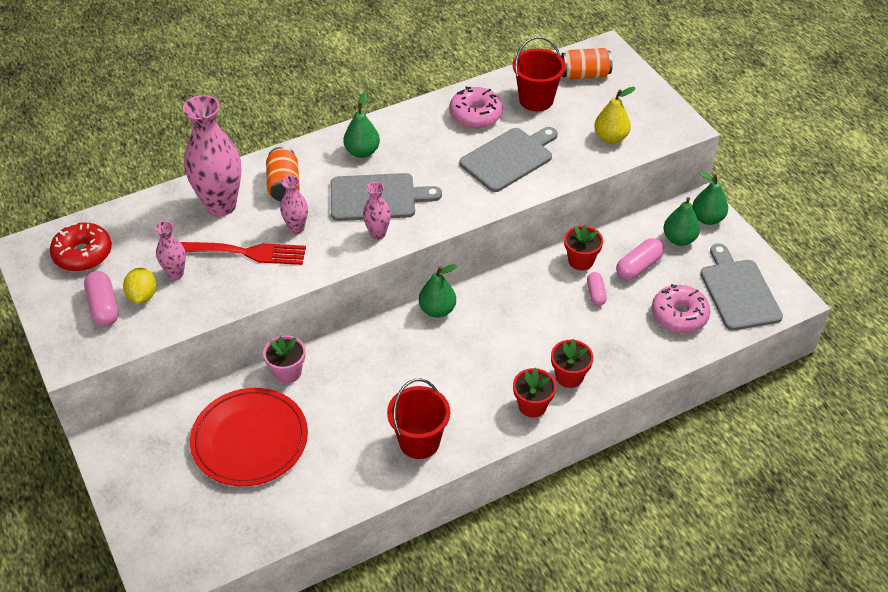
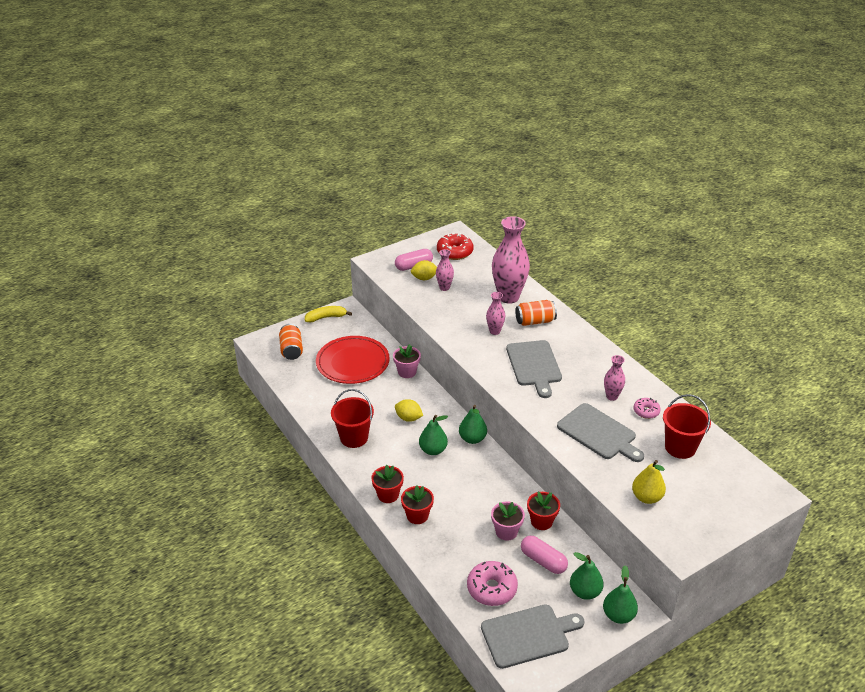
camera: 85 degrees right, 10 degrees down
(120, 475) = (326, 317): none -> yellow banana
(247, 252) = (467, 313): red fork -> none
(362, 152) = (581, 354): green pear -> green pear (433, 450)
(378, 234) = (497, 369): pink vase -> pink vase (612, 396)
(388, 375) = (408, 418): none -> yellow lemon
(475, 115) = (646, 411): pink donut -> pink donut, size x0.59
(585, 75) = (729, 479): orange can -> orange can (291, 350)
(596, 293) = (506, 532): pink capsule -> pink flower pot

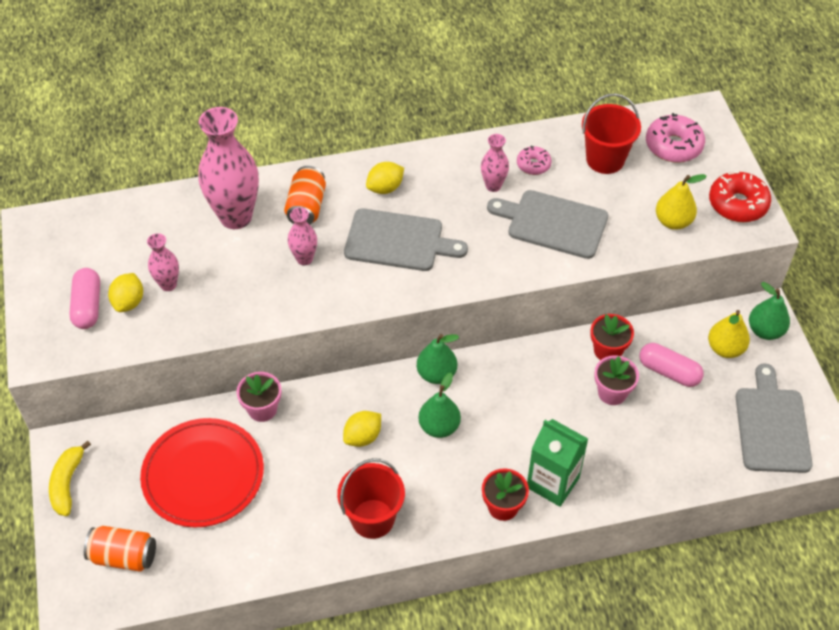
camera: 70 degrees left, 15 degrees up
(417, 516) = (552, 482): red flower pot -> green carton
(454, 252) = (84, 243): red donut -> red donut (737, 204)
(491, 588) = (696, 439): pink donut -> pink donut (673, 146)
(543, 561) = (669, 371): pink capsule -> pink capsule turned 60 degrees clockwise
(574, 349) = (385, 188): none -> yellow lemon
(585, 592) = (725, 348): green pear -> yellow pear
(599, 433) = (553, 223): grey cutting board -> grey cutting board turned 135 degrees counterclockwise

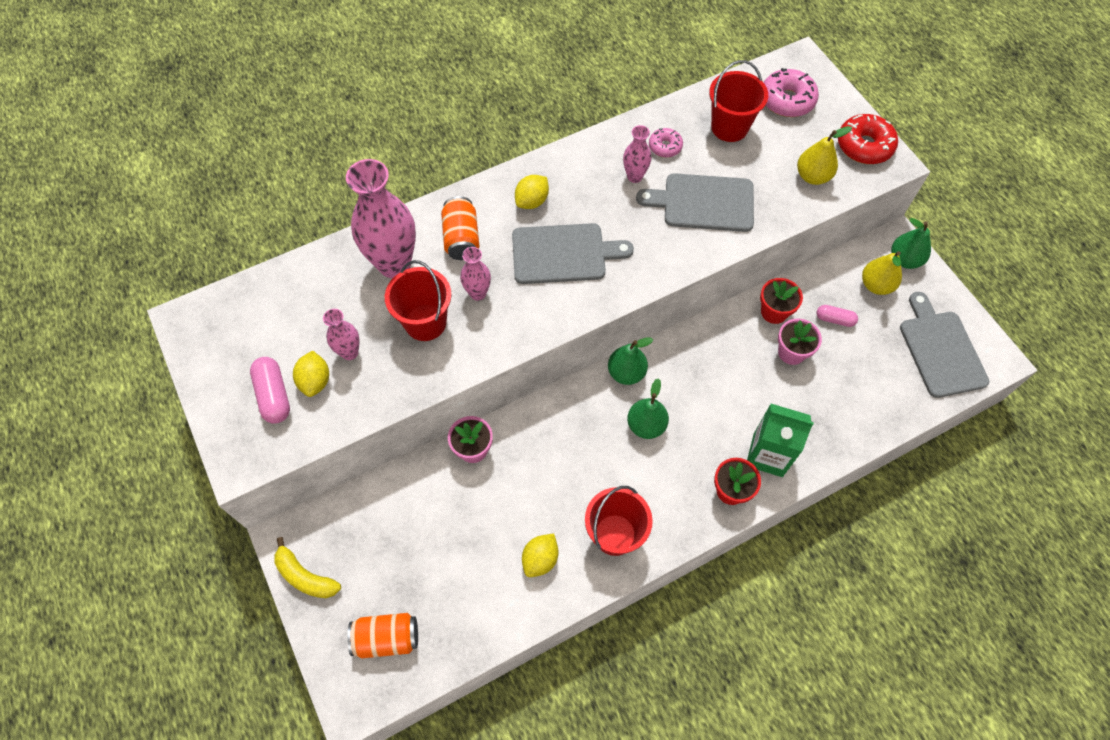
camera: 15 degrees left, 10 degrees up
(67, 483) = (305, 576): yellow banana -> yellow banana turned 45 degrees counterclockwise
(203, 475) = (437, 532): red plate -> none
(246, 274) = (425, 322): none -> red bucket
(363, 437) = (578, 453): yellow lemon -> yellow lemon (540, 559)
(669, 371) = (834, 319): pink capsule -> pink capsule, size x0.65

